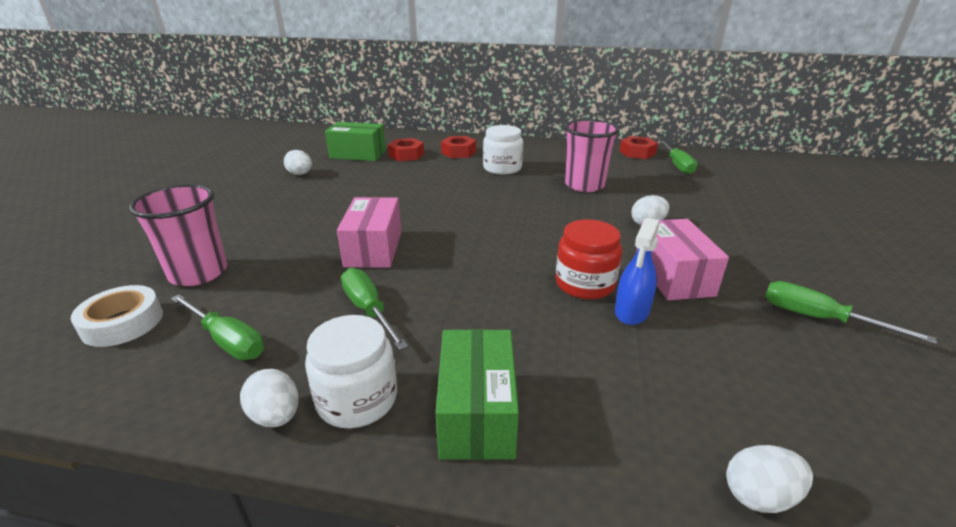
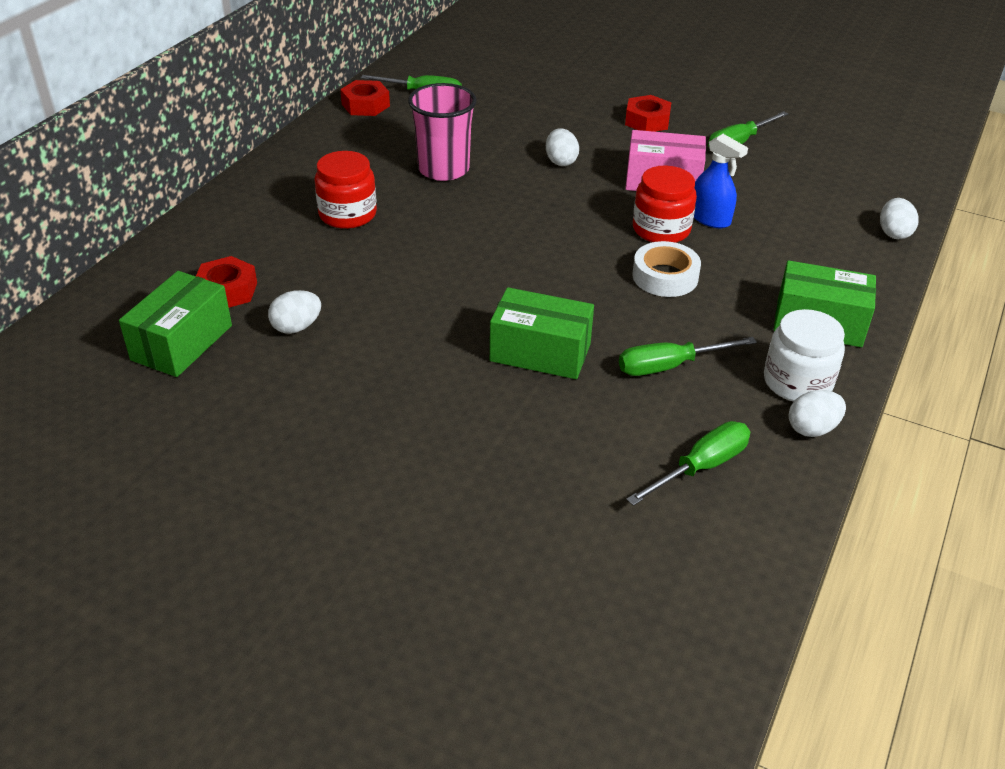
camera: 75 degrees left, 10 degrees up
(122, 323) = (647, 560): white tape -> white tape (665, 277)
(198, 273) = (548, 506): pink cup -> none
(300, 174) = (235, 413): white egg -> white egg (296, 327)
(373, 248) = (540, 352): pink box -> green box
(458, 152) = (254, 239): red nut -> red nut (647, 121)
(502, 168) = (347, 214): white jar -> red jar

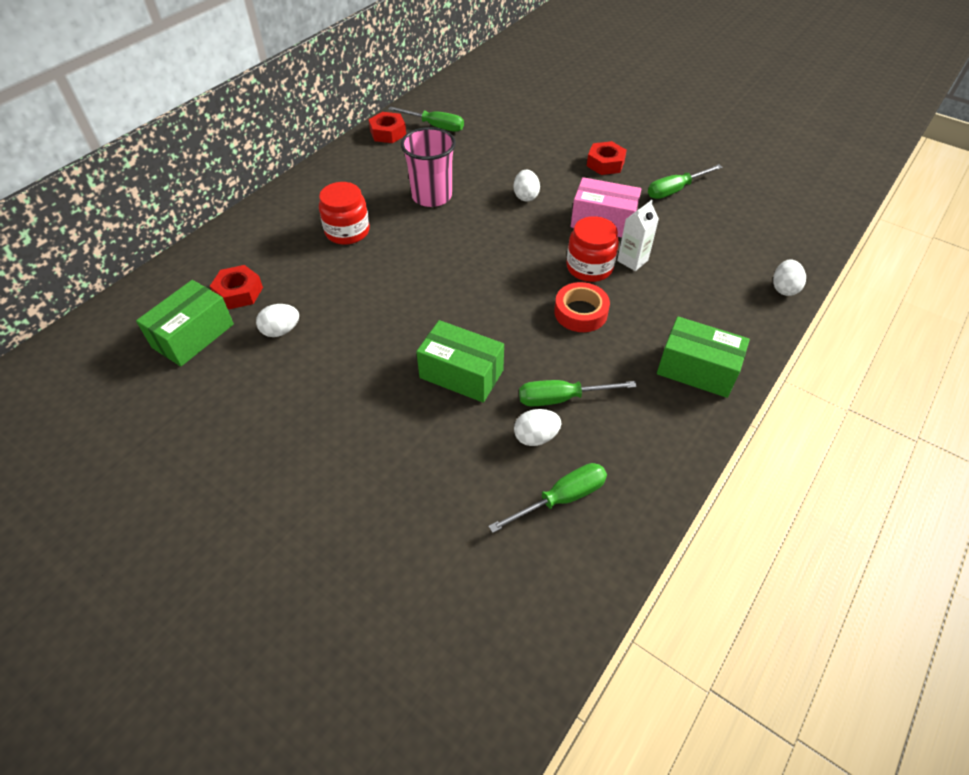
camera: 10 degrees right, 10 degrees up
(665, 277) = (580, 312): white tape -> red tape
(710, 219) = (632, 260): blue spray bottle -> white carton
(797, 382) = (663, 425): white jar -> none
(812, 429) = (664, 472): white egg -> white egg (536, 437)

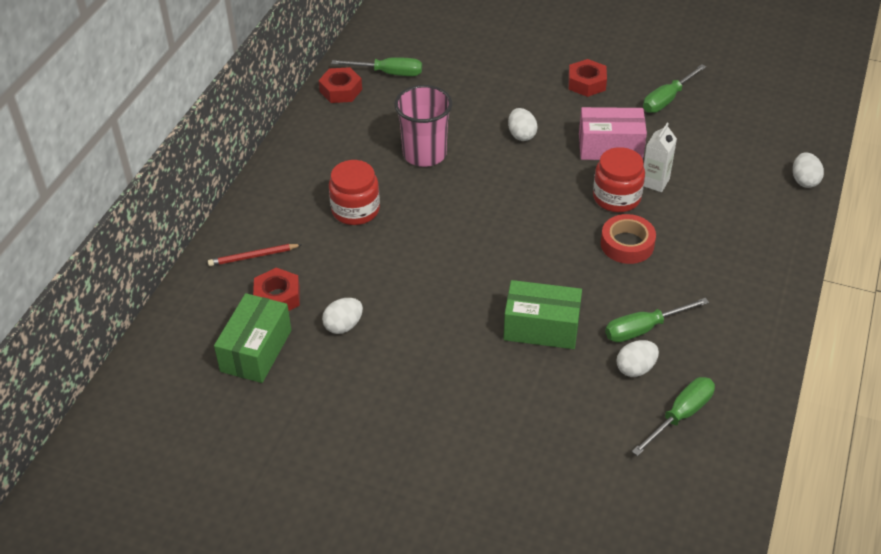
camera: 15 degrees left, 5 degrees down
(239, 253) = (253, 256): none -> red pencil
(697, 369) = (754, 275): green box -> none

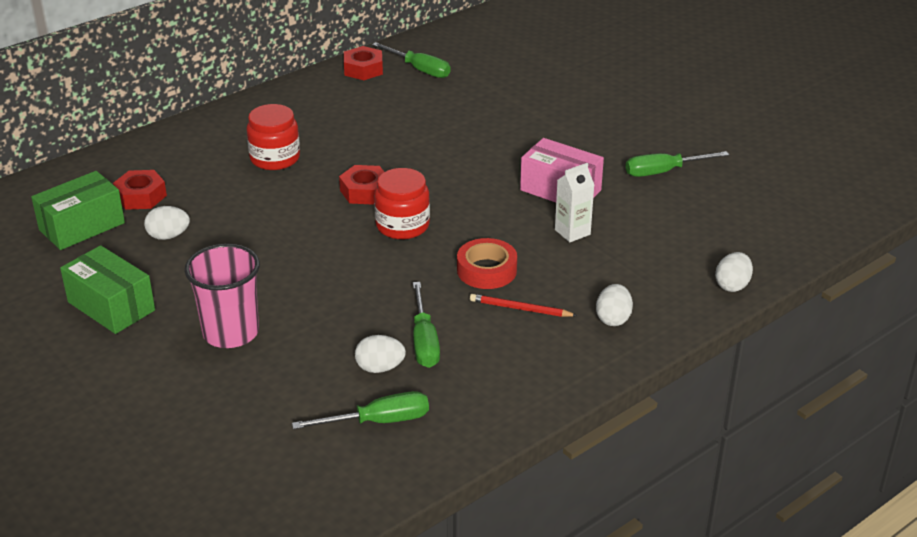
camera: 30 degrees right, 10 degrees down
(253, 256) = (156, 161): red pencil -> red pencil (520, 309)
(424, 154) = (381, 138): pink cup -> pink cup (231, 332)
(521, 135) = (486, 153): white egg -> white egg (613, 319)
(541, 328) = (331, 303): green box -> green box (111, 306)
(586, 83) = (596, 134): red nut -> red nut (365, 191)
(616, 197) = (520, 231): red jar -> red jar (402, 225)
(644, 329) = (424, 341): green screwdriver -> green screwdriver turned 105 degrees counterclockwise

